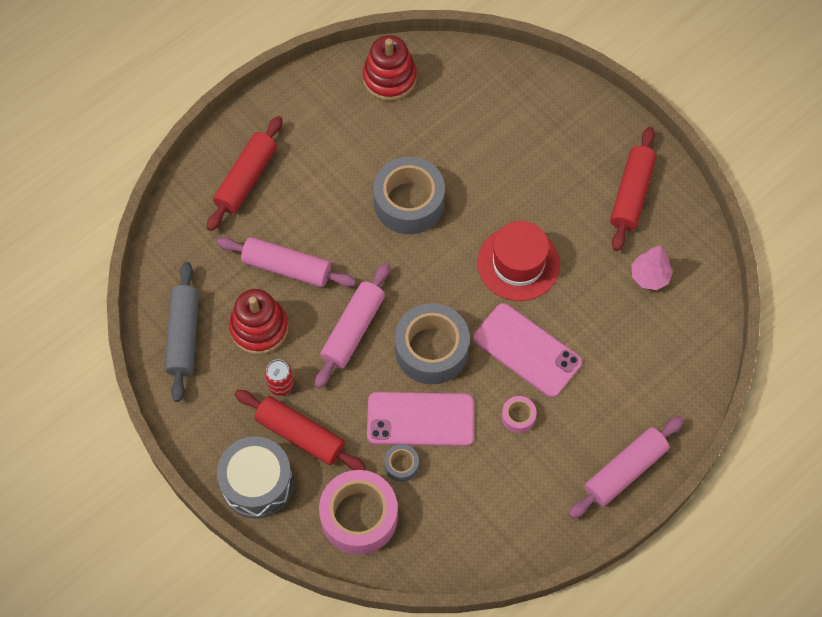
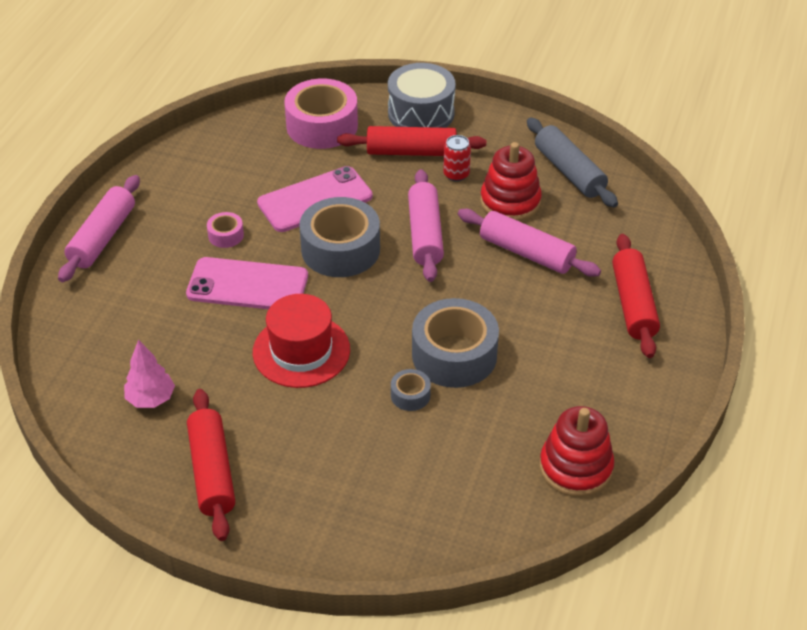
camera: 150 degrees right, 20 degrees down
(287, 268) = (526, 253): pink rolling pin -> pink rolling pin turned 45 degrees clockwise
(401, 465) = (310, 166): grey tape -> grey tape (410, 395)

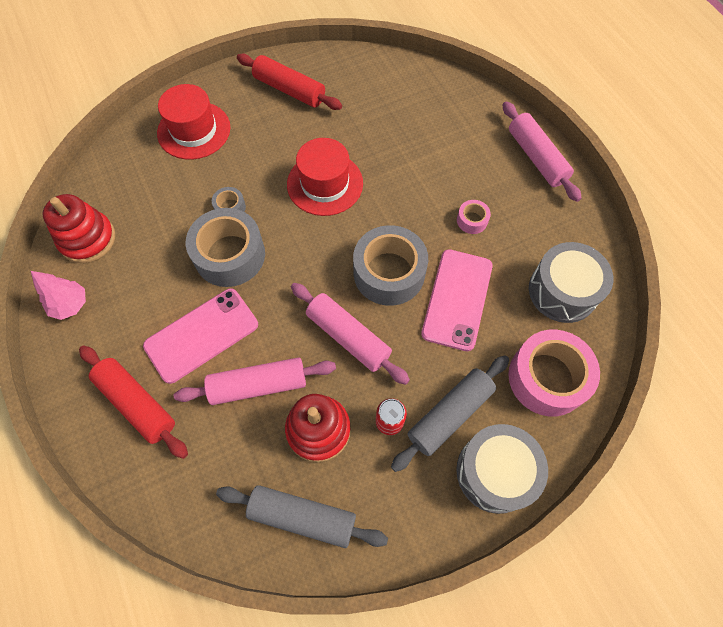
camera: 135 degrees right, 20 degrees up
(151, 399) = (368, 97): pink tree -> pink tree (70, 305)
(236, 154) = (562, 291): none -> grey drum
(247, 285) = (410, 198): pink phone -> pink phone (201, 335)
(361, 505) = (194, 130): none -> red hat
(411, 152) = (449, 415): red rolling pin -> grey rolling pin

